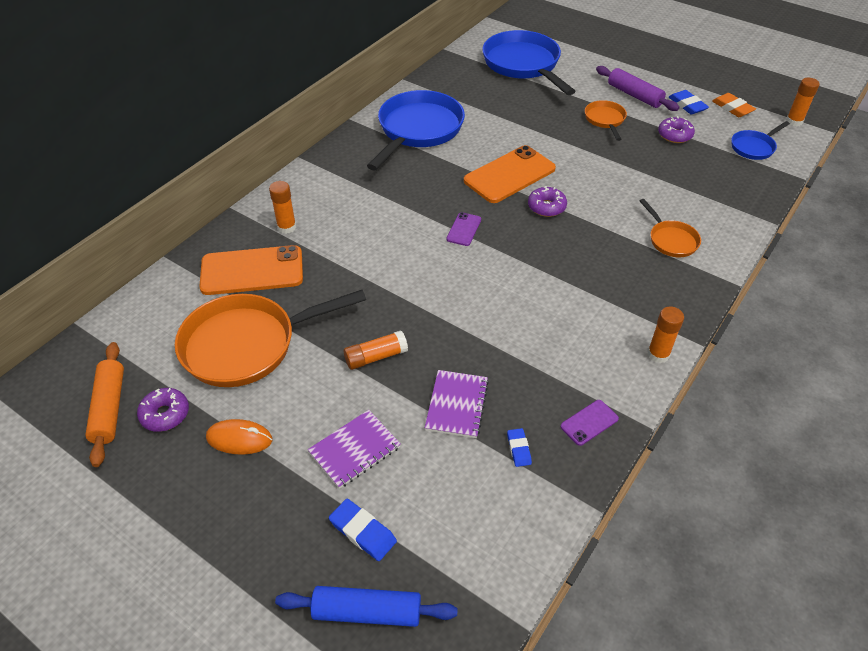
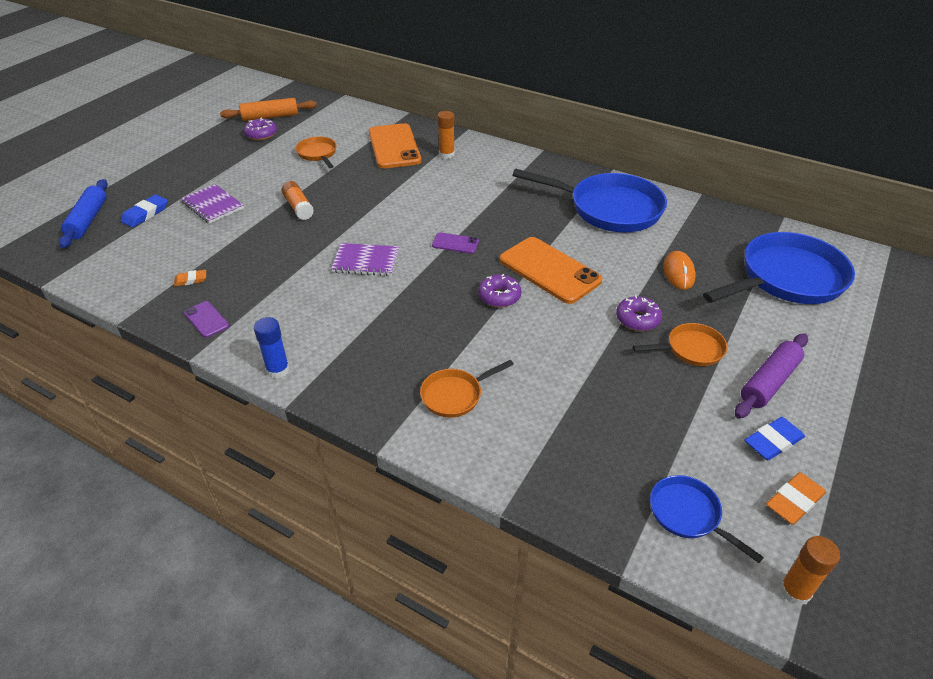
camera: 85 degrees right, 5 degrees down
(239, 439) = (234, 161): orange mouse -> orange mouse (678, 272)
(247, 344) = (318, 154): orange pan -> orange pan, size x0.49
(456, 405) = (242, 248): purple notebook -> purple notebook (366, 261)
(518, 449) = (191, 280): blue eraser -> orange eraser
(658, 354) = (278, 370): orange glue stick -> blue glue stick
(674, 135) = (683, 419): purple donut -> purple donut (637, 319)

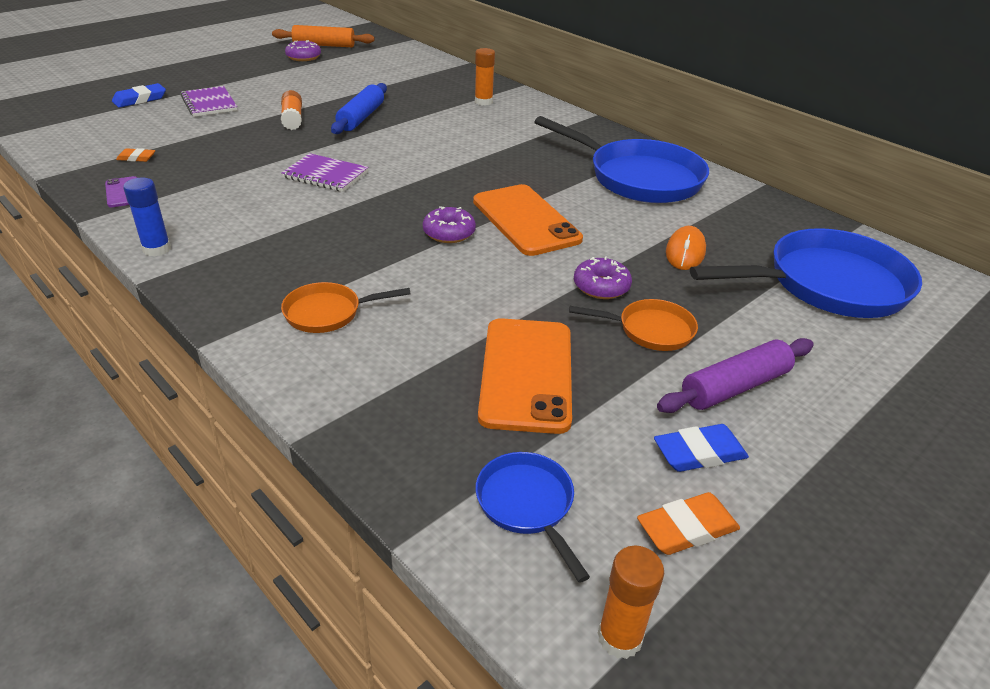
camera: 15 degrees right, 5 degrees down
(88, 220) = (83, 95): blue rolling pin -> blue rolling pin (361, 117)
(318, 154) = (348, 80): orange pan -> none
(394, 146) = (432, 87): orange phone -> orange phone (526, 374)
(455, 243) = (435, 177): purple phone -> none

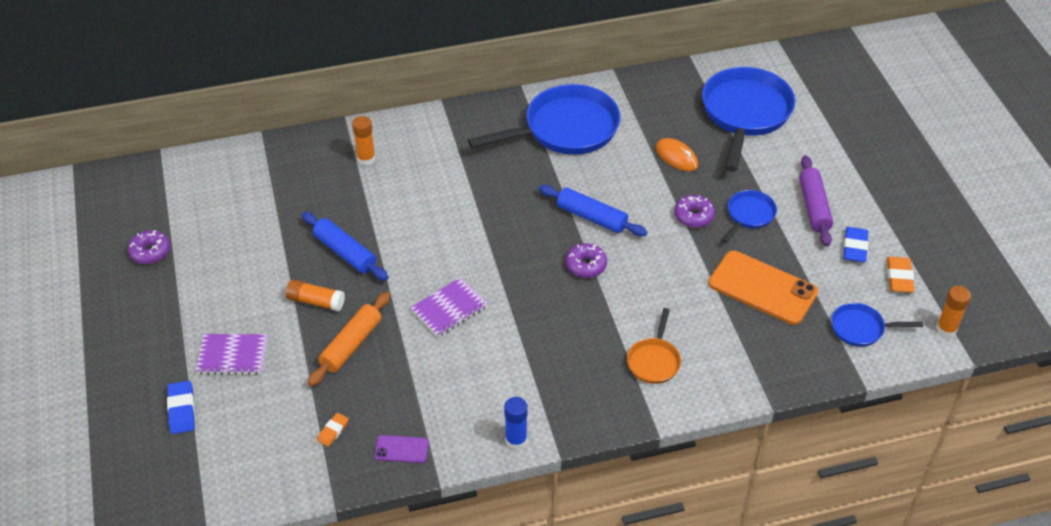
camera: 60 degrees left, 10 degrees up
(324, 45) = (124, 225): orange rolling pin -> orange rolling pin (351, 345)
(526, 220) = (591, 217): orange phone -> blue rolling pin
(650, 330) = (749, 215): orange pan -> blue pan

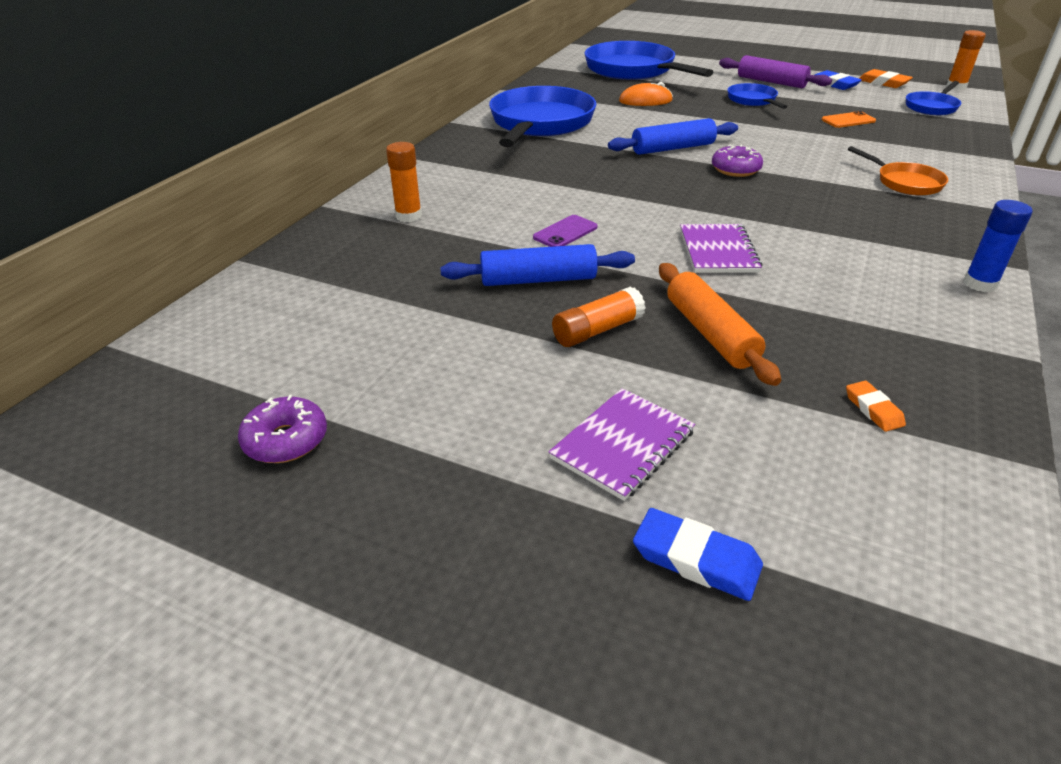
camera: 50 degrees left, 10 degrees down
(401, 449) = (949, 365): purple phone -> purple phone (565, 232)
(694, 216) = (727, 116): purple donut -> none
(762, 288) = (848, 120): orange phone -> orange phone, size x0.47

